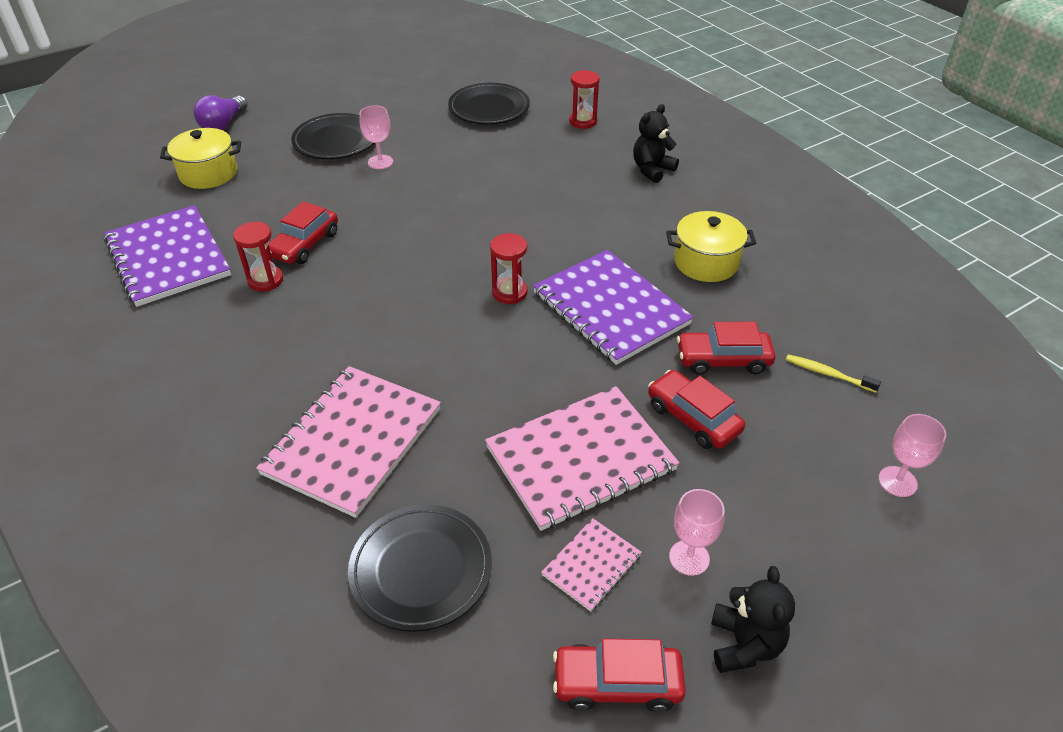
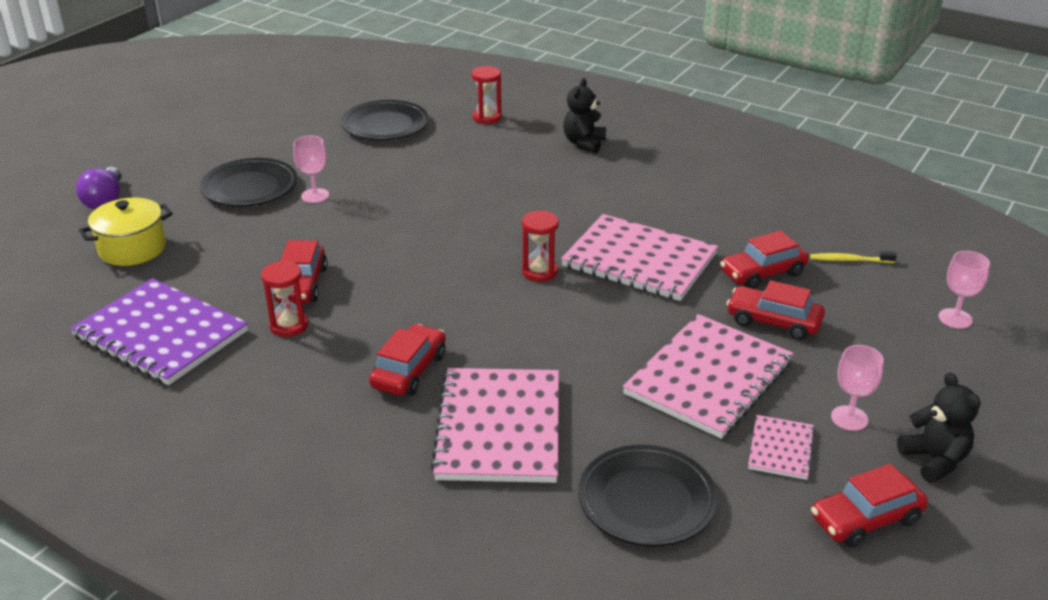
camera: 25 degrees left, 10 degrees down
(324, 356) = (409, 371): none -> red car
(610, 308) = (639, 260): purple notebook -> pink notebook
(706, 262) = (690, 205): yellow pot -> none

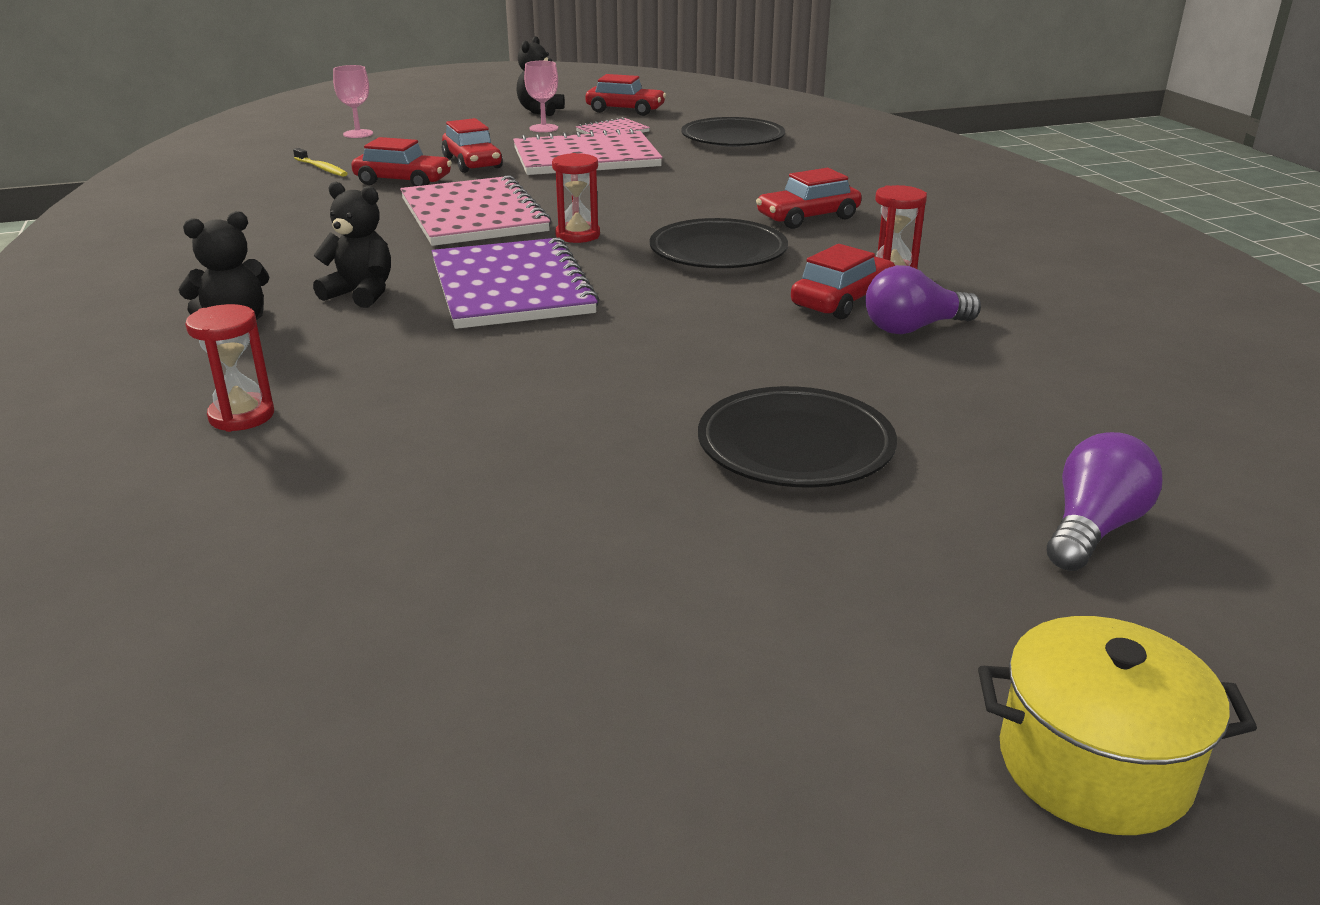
camera: 140 degrees left, 5 degrees down
(132, 249) = (1059, 416): yellow pot -> yellow pot (1094, 764)
(161, 334) = (1050, 309): purple notebook -> purple notebook (511, 287)
(241, 279) = (914, 328): none -> purple light bulb
(315, 195) = (705, 394): pink goblet -> none
(385, 125) = (412, 475): black plate -> black plate (718, 252)
(499, 428) = (778, 179): pink notebook -> none
(567, 179) = (361, 294): none -> black teddy bear

